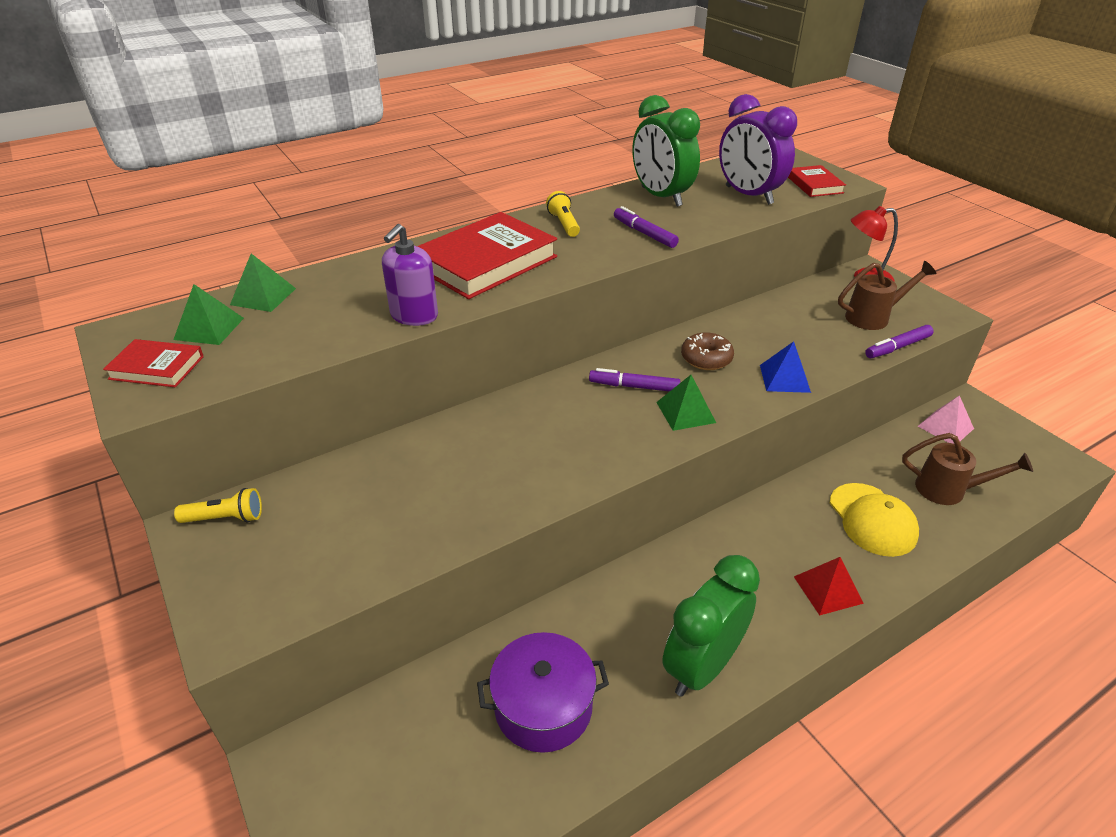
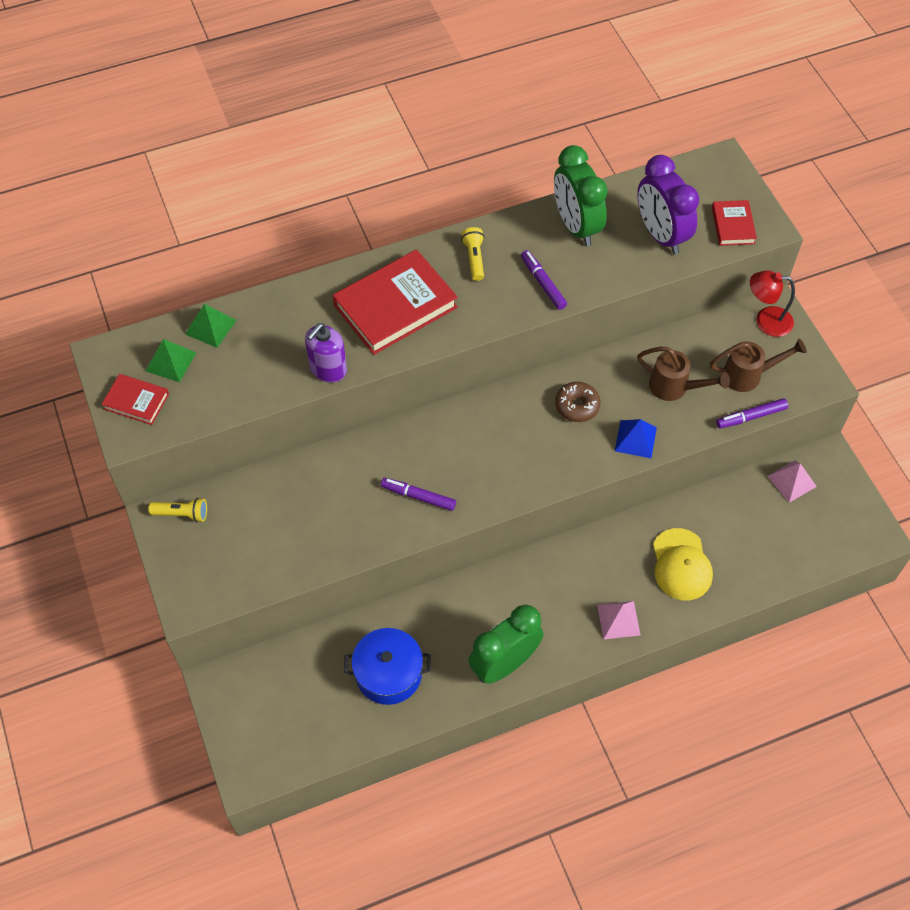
camera: 10 degrees right, 20 degrees up
(543, 707) = (388, 674): purple pot -> blue pot
(634, 386) = (506, 429): purple marker -> purple marker (418, 496)
(685, 412) = (540, 464): green pyramid -> none
(828, 589) = (618, 619): red pyramid -> pink pyramid
(949, 490) = (759, 547): brown watering can -> brown watering can (675, 387)

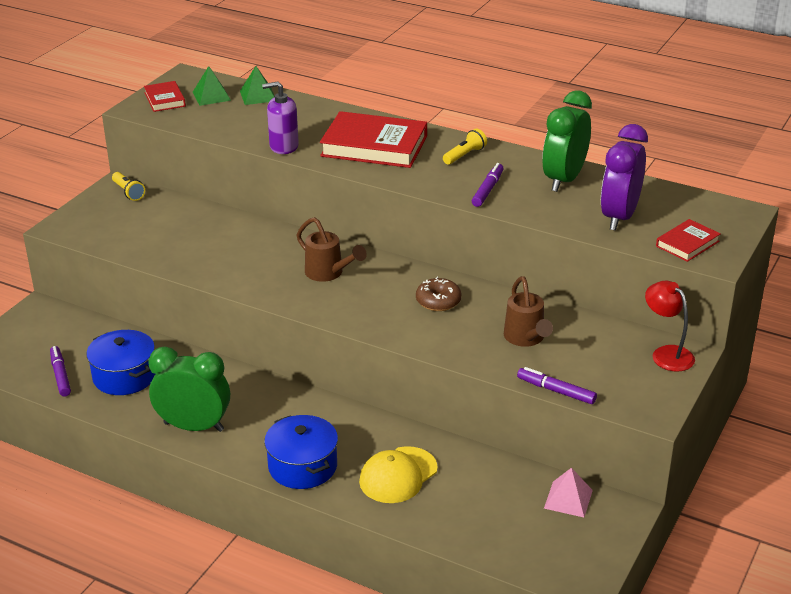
camera: 50 degrees right, 25 degrees down
(418, 496) = (260, 272): purple marker -> purple marker (60, 375)
(618, 619) = (302, 466): pink pyramid -> blue pot
(635, 439) = (447, 342): blue pyramid -> none
(748, 375) = (596, 370): brown watering can -> brown watering can (328, 273)

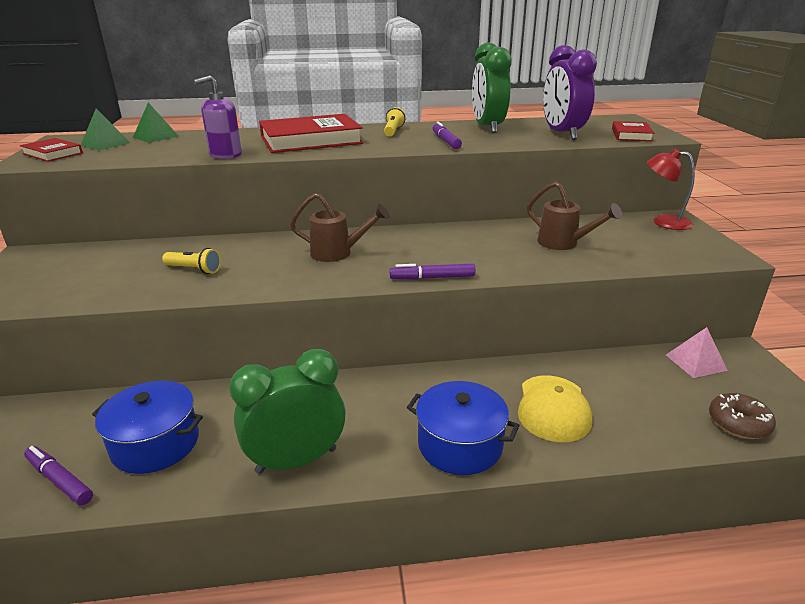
camera: 35 degrees left, 5 degrees down
(128, 192) = (45, 254): yellow flashlight -> yellow flashlight (194, 269)
(438, 301) = (460, 243): brown donut -> brown donut (738, 423)
(556, 391) = (646, 267): purple marker -> purple marker (432, 278)

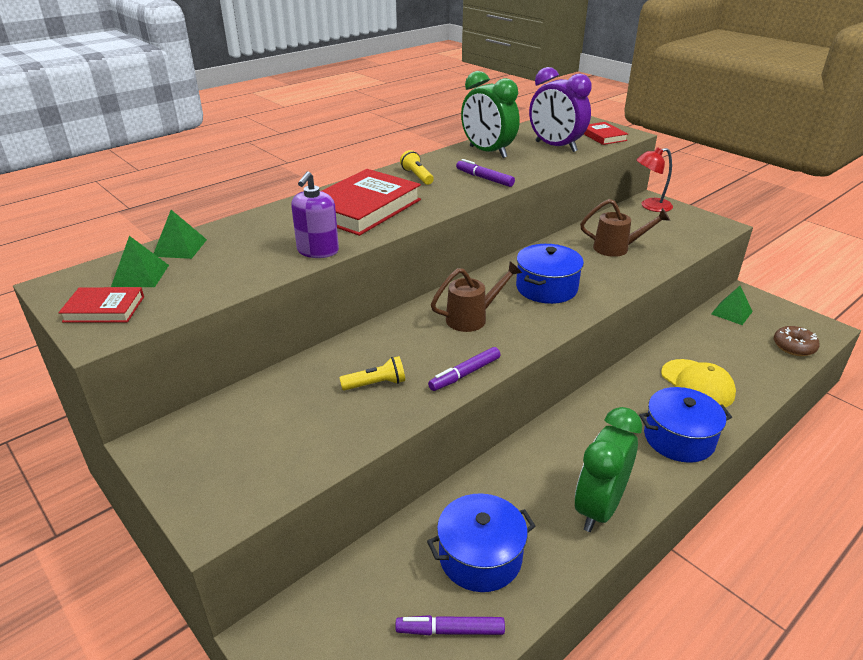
camera: 35 degrees left, 5 degrees up
(432, 278) = (577, 314): purple marker -> purple marker (464, 374)
(438, 252) = (546, 288): none -> blue pot
(695, 362) = (731, 312): pink pyramid -> green pyramid

